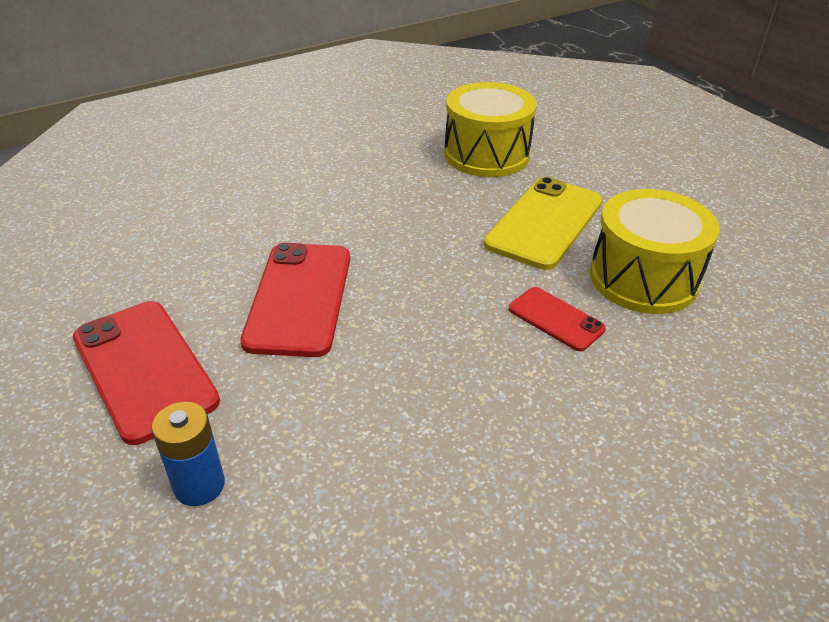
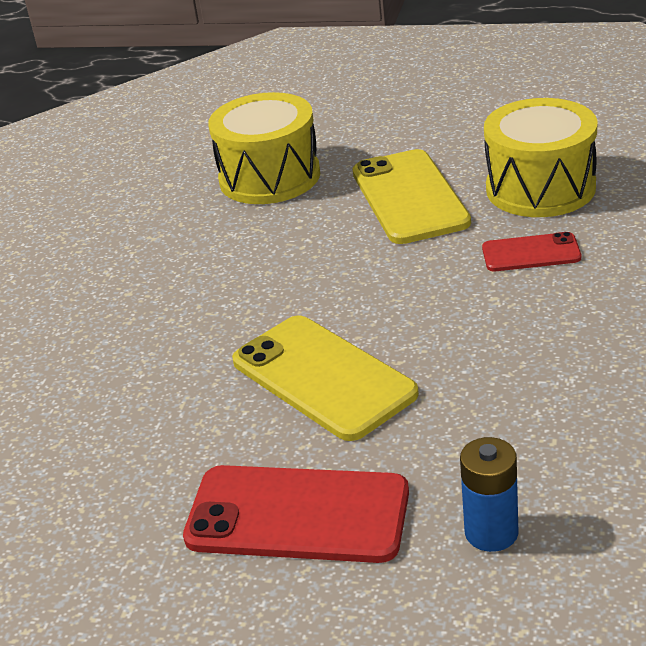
camera: 40 degrees left, 5 degrees down
(299, 298) = (323, 377): red phone -> yellow phone

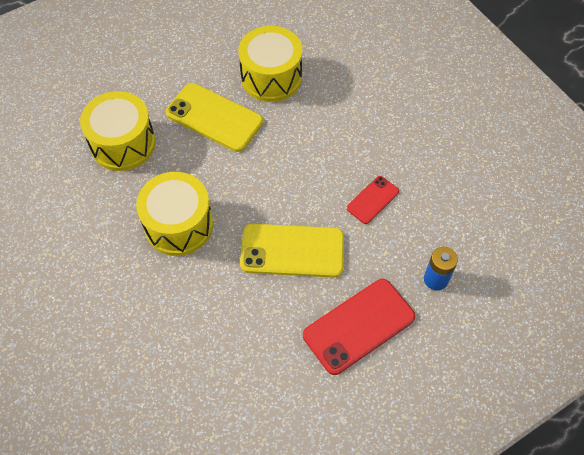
camera: 50 degrees left, 25 degrees up
(224, 279) = (179, 225): none -> yellow drum
(531, 253) = (307, 122): red phone -> red phone (372, 200)

